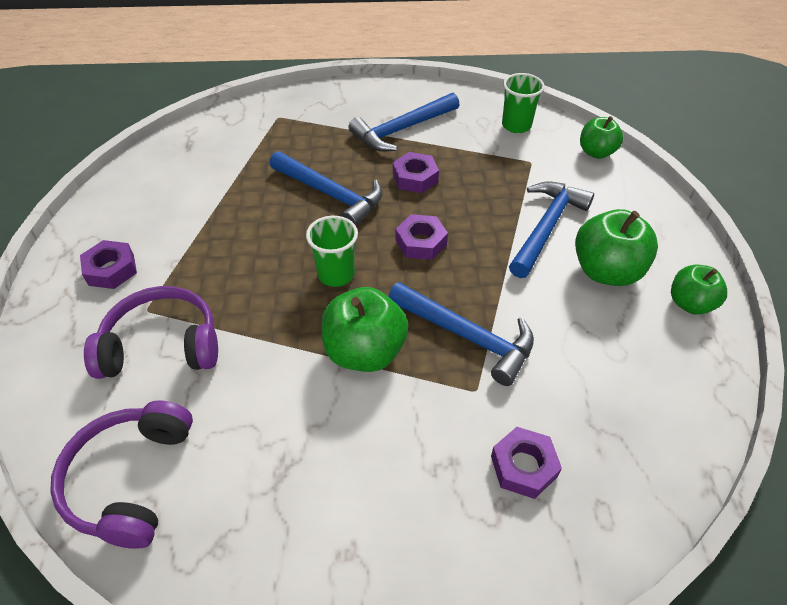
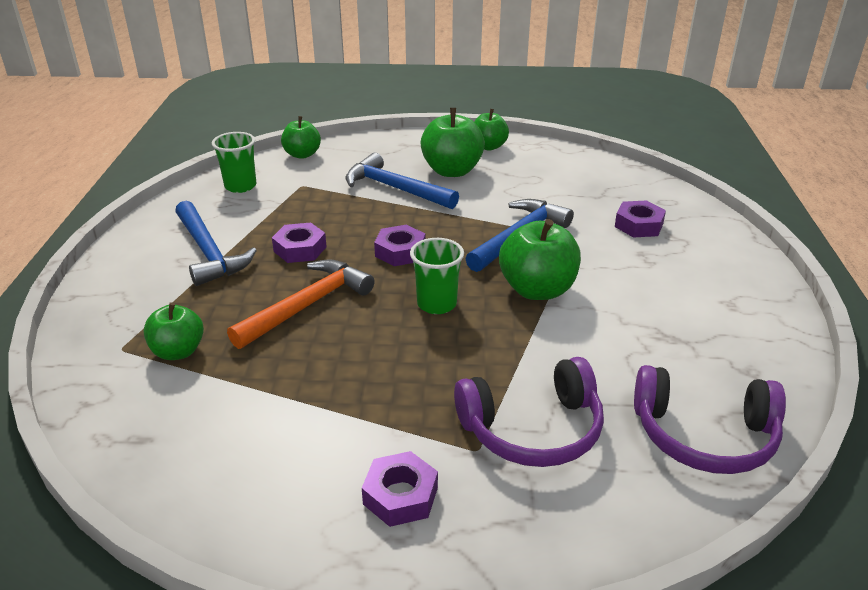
camera: 85 degrees left, 15 degrees down
(162, 345) = (533, 429): purple headphones -> purple headphones turned 105 degrees counterclockwise
(274, 141) = (178, 351): none -> green apple
(330, 194) = (306, 305): blue hammer -> orange hammer

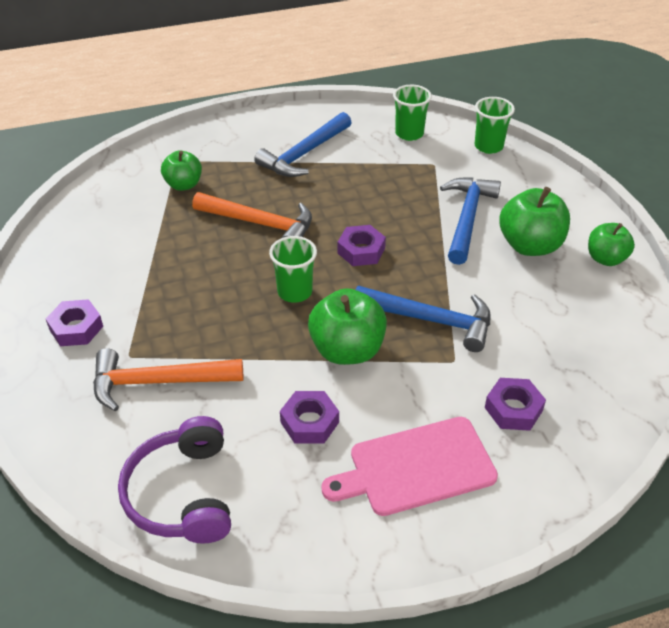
camera: 70 degrees right, 10 degrees up
(300, 249) = (333, 195): purple nut -> purple nut (309, 422)
(302, 154) = (488, 146): green apple -> green cup
(533, 429) = (159, 382): purple headphones -> orange hammer
(692, 284) = (416, 467): none -> pink cutting board

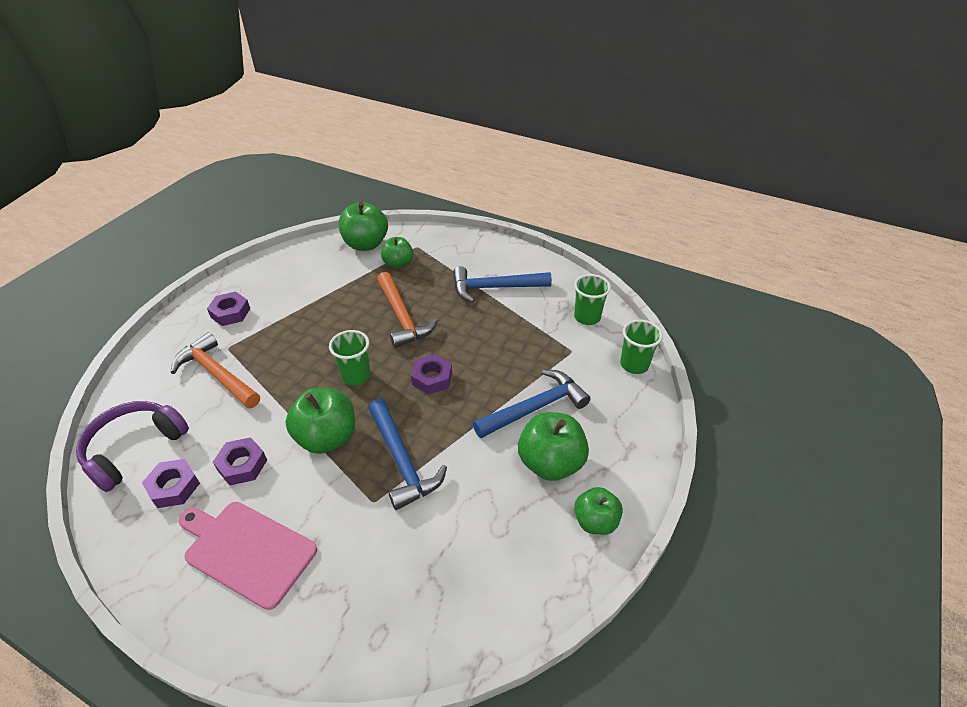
camera: 45 degrees right, 0 degrees up
(120, 187) = (366, 244): none -> green apple
(513, 409) = (356, 571): purple nut -> purple nut (174, 487)

